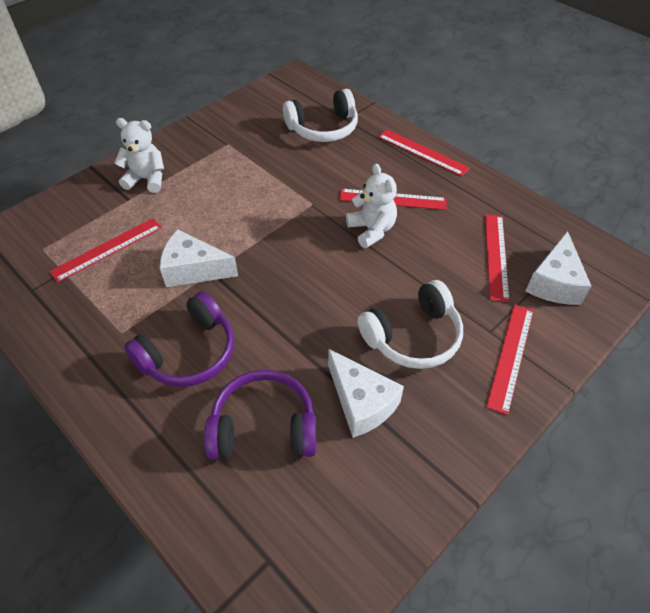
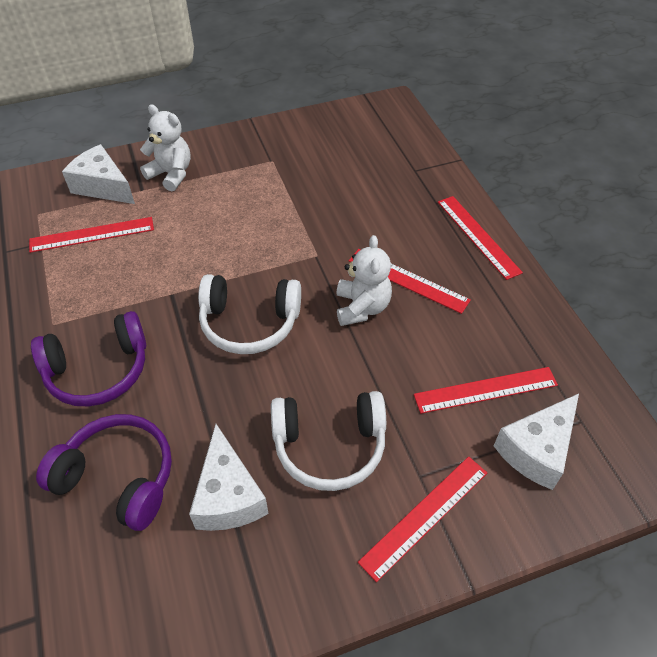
camera: 25 degrees right, 0 degrees up
(193, 269) = (156, 285): white cheese -> white cheese (103, 186)
(323, 128) = (383, 173): white headphones -> white headphones (249, 323)
(496, 256) = (485, 390): red ruler -> red ruler turned 45 degrees clockwise

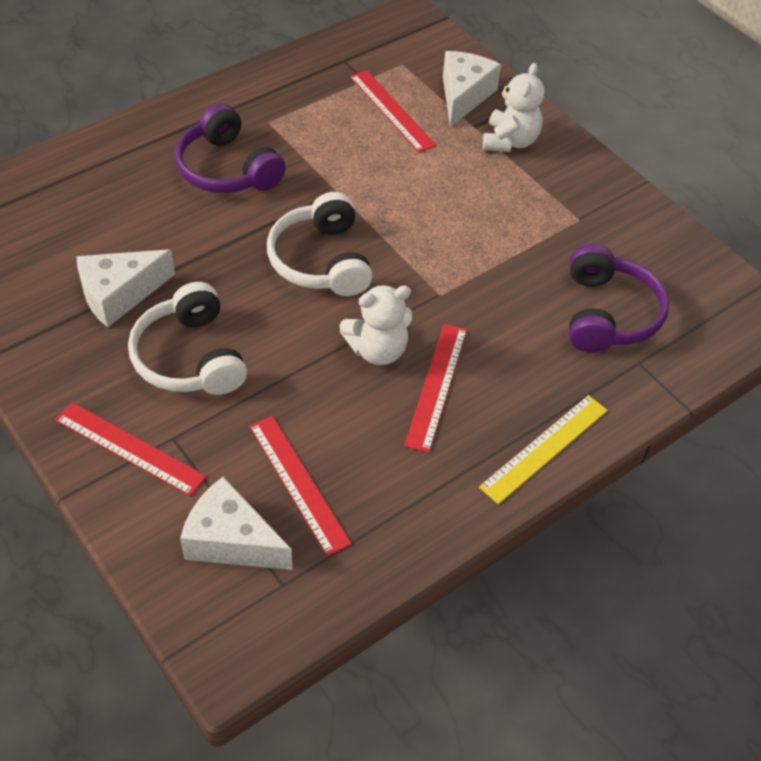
camera: 70 degrees right, 0 degrees up
(118, 478) = (120, 217): purple headphones -> purple headphones (607, 314)
(478, 236) = (544, 448): red ruler -> yellow ruler

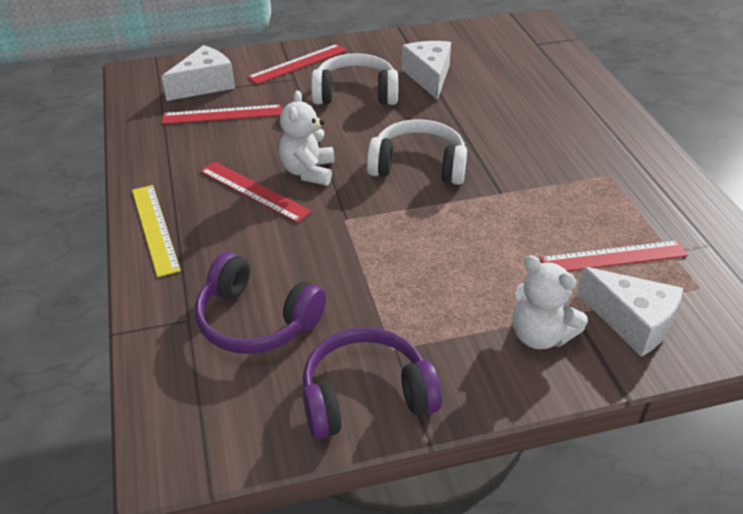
camera: 115 degrees right, 10 degrees down
(227, 169) = (549, 142): purple headphones -> purple headphones (366, 396)

